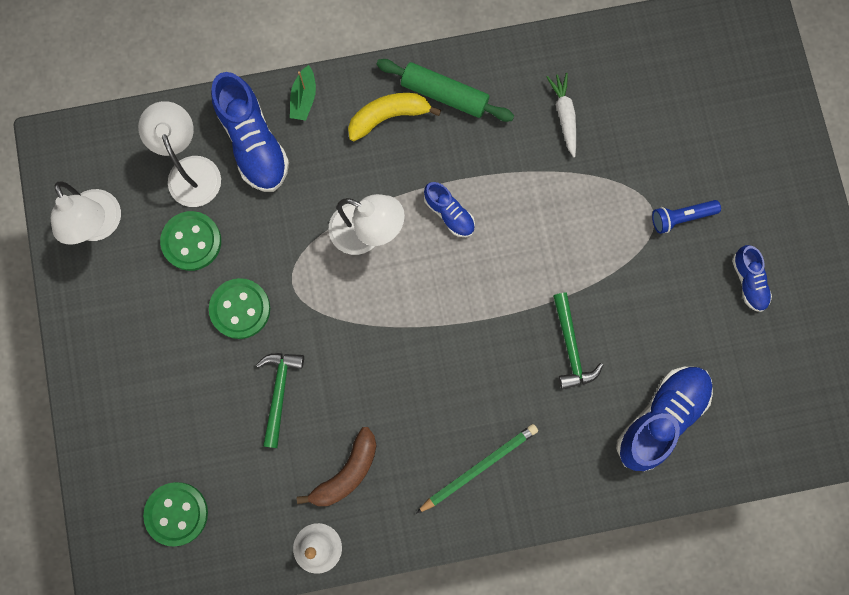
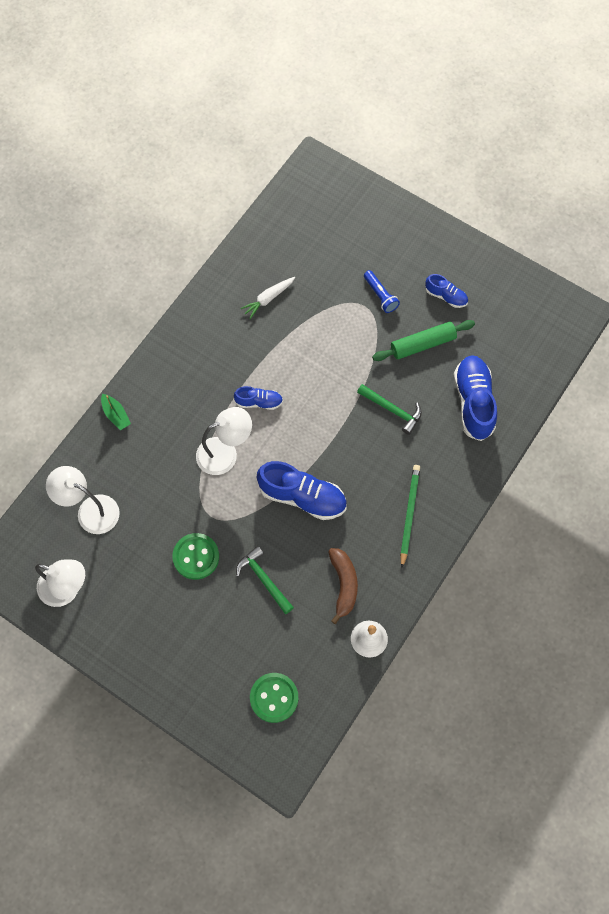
camera: 45 degrees left, 10 degrees down
(191, 241) = (130, 547): green button -> none
(253, 142) = (111, 463): blue shoe -> blue shoe (302, 497)
(388, 116) = (173, 382): yellow banana -> none
(444, 95) = (193, 344): green rolling pin -> green rolling pin (422, 344)
(564, 116) = (268, 299): white carrot -> white carrot turned 75 degrees counterclockwise
(681, 217) = (380, 295): blue flashlight -> blue flashlight turned 60 degrees counterclockwise

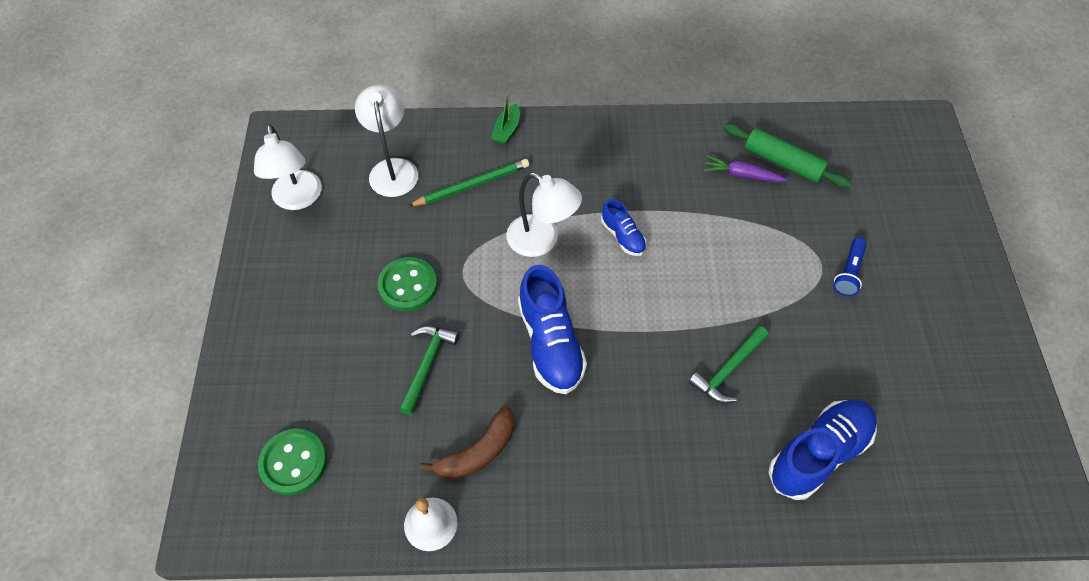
camera: 55 degrees right, 10 degrees down
(268, 299) = (742, 175): white carrot -> purple carrot
(392, 410) = (728, 370): green hammer -> green hammer turned 45 degrees clockwise
(409, 514) = (617, 470): green pencil -> green pencil (472, 185)
(422, 344) = (835, 351): green rolling pin -> green rolling pin (783, 162)
(446, 296) = (916, 338): blue shoe -> none

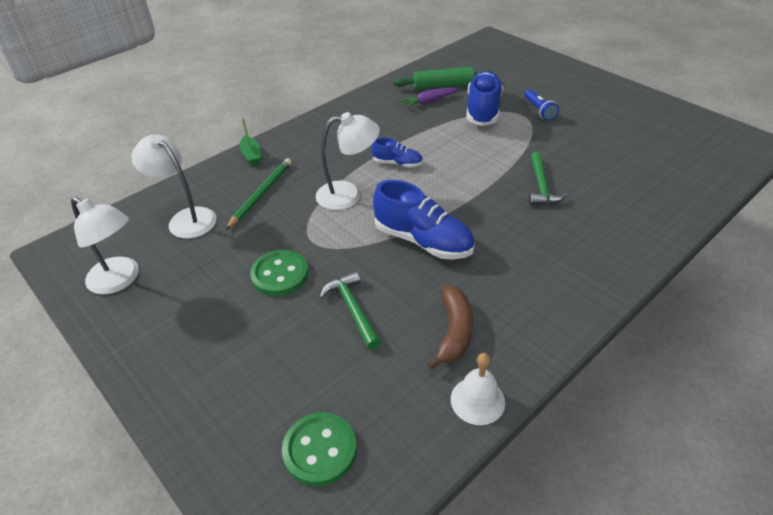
camera: 40 degrees left, 15 degrees down
(818, 454) = (637, 192): blue shoe -> blue shoe (483, 110)

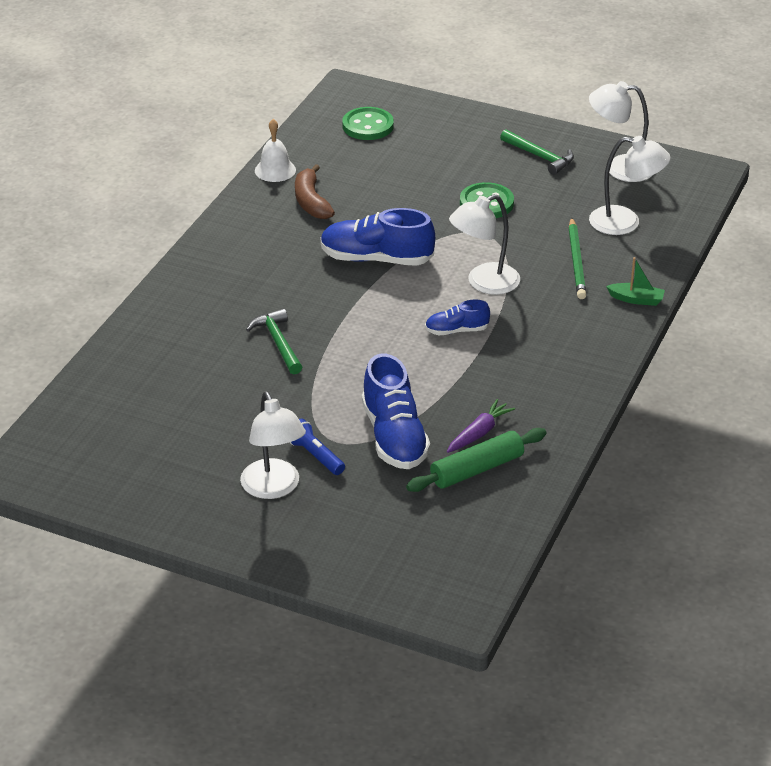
camera: 155 degrees right, 5 degrees down
(251, 155) = (636, 299): green boat -> green boat turned 150 degrees clockwise
(352, 309) = (403, 196): green hammer -> green hammer (539, 156)
(571, 100) = (274, 488): none -> white lamp

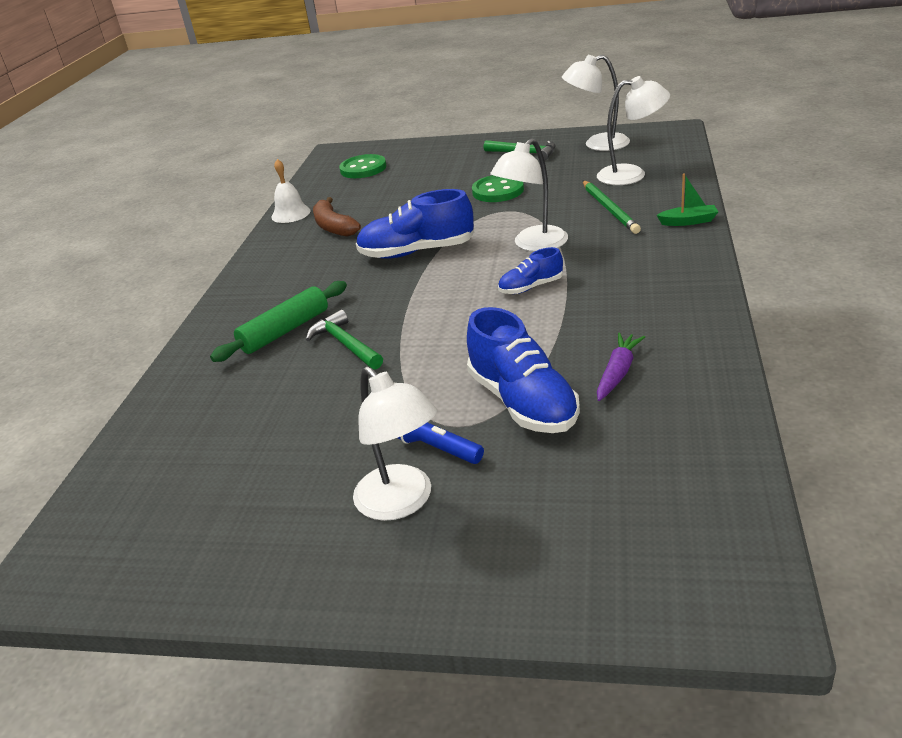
camera: 10 degrees left, 5 degrees down
(477, 469) = (641, 411): green rolling pin -> green rolling pin (285, 331)

